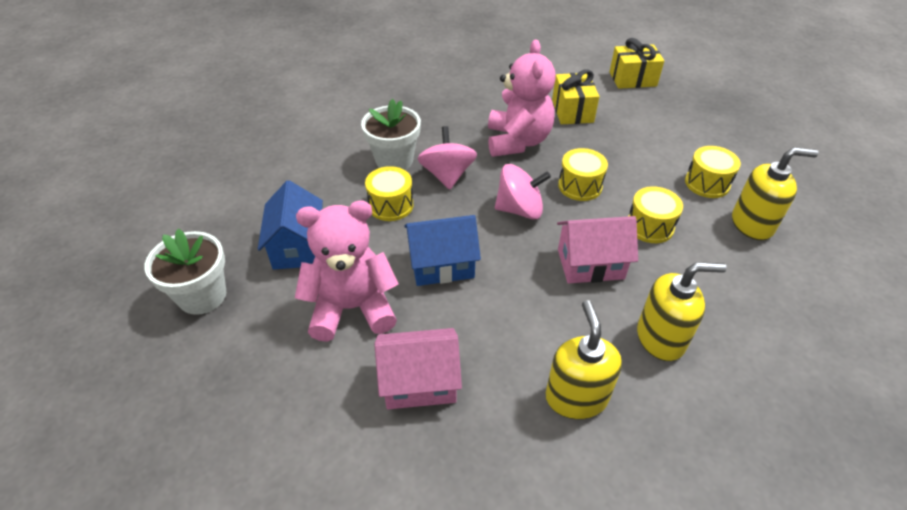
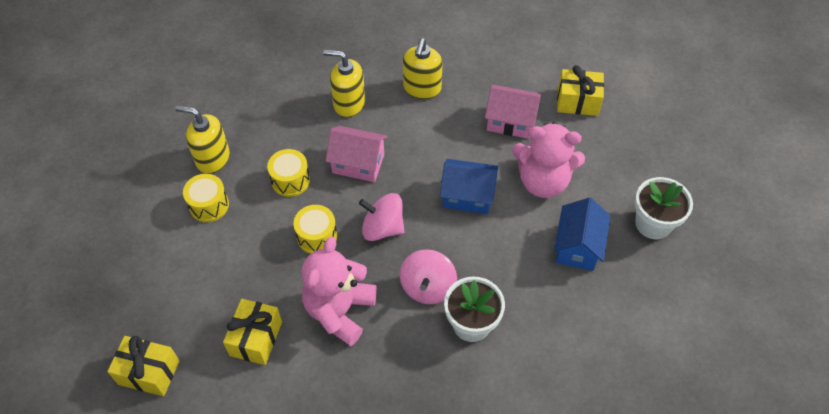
camera: 160 degrees left, 10 degrees up
(318, 455) = (577, 101): none -> yellow gift
(391, 205) = (490, 267): yellow drum -> none

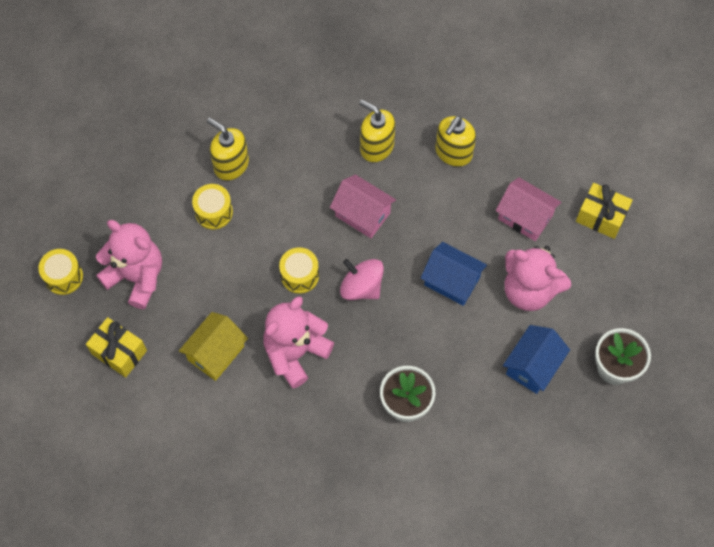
camera: 20 degrees right, 10 degrees up
(146, 290) = (137, 277): none -> pink teddy bear
(256, 338) = (216, 353): yellow gift -> yellow house
(290, 180) = (294, 211): yellow drum -> yellow drum (63, 277)
(428, 287) = (380, 357): pink spinning top -> none

